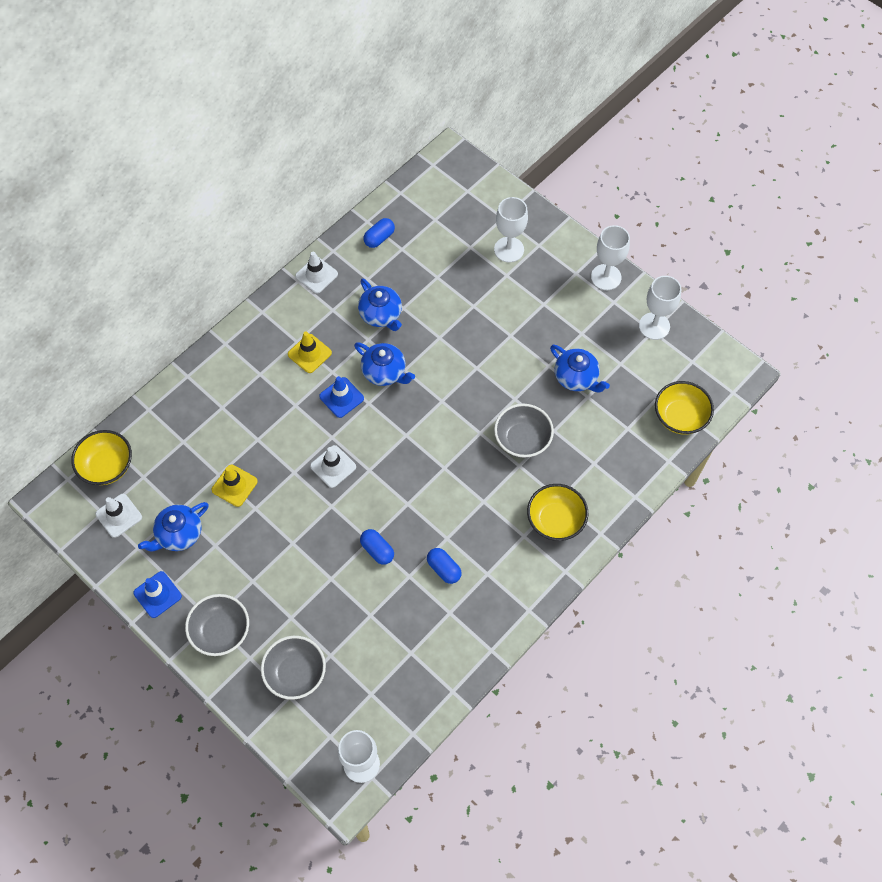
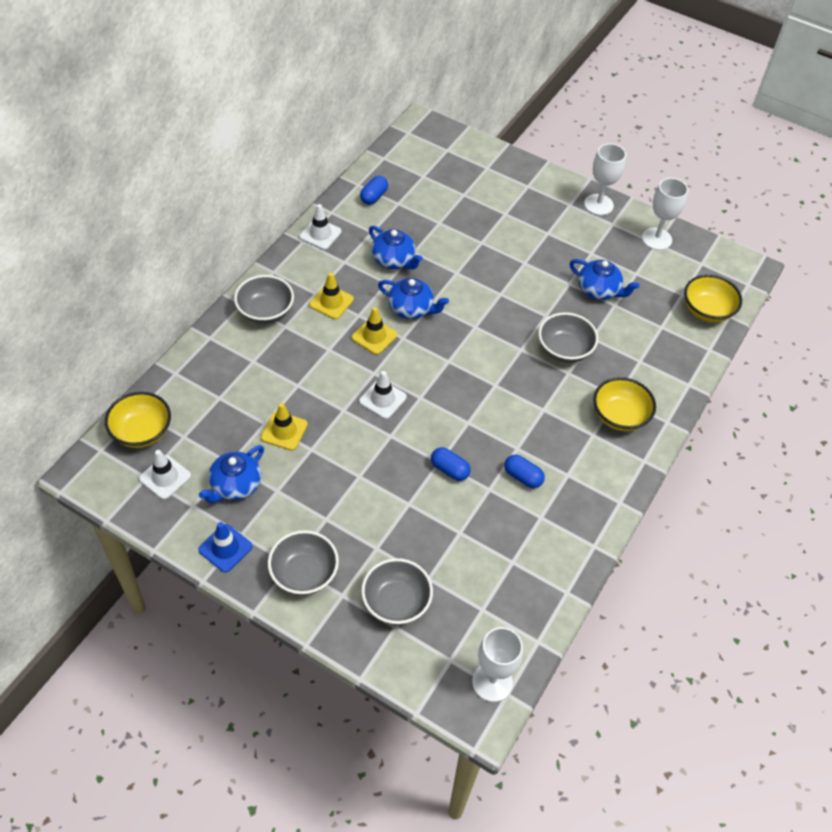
camera: 15 degrees left, 10 degrees down
(245, 355) = (265, 312): none -> grey bowl
(341, 397) = (374, 336): blue traffic cone -> yellow traffic cone
(509, 249) = (501, 192): white goblet -> none

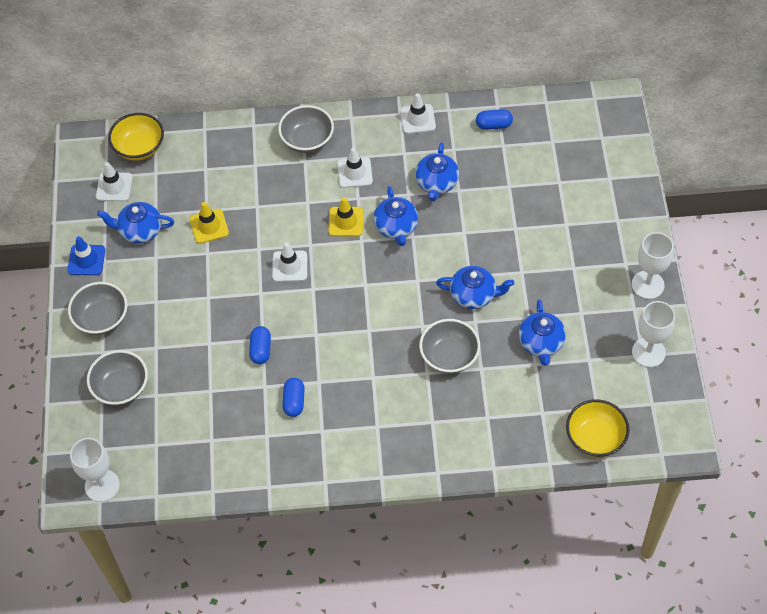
camera: 60 degrees right, 5 degrees up
(331, 302) = (355, 173): yellow traffic cone -> white traffic cone
(520, 301) = (474, 295): none -> blue teapot
(619, 416) = (413, 435): yellow bowl -> none

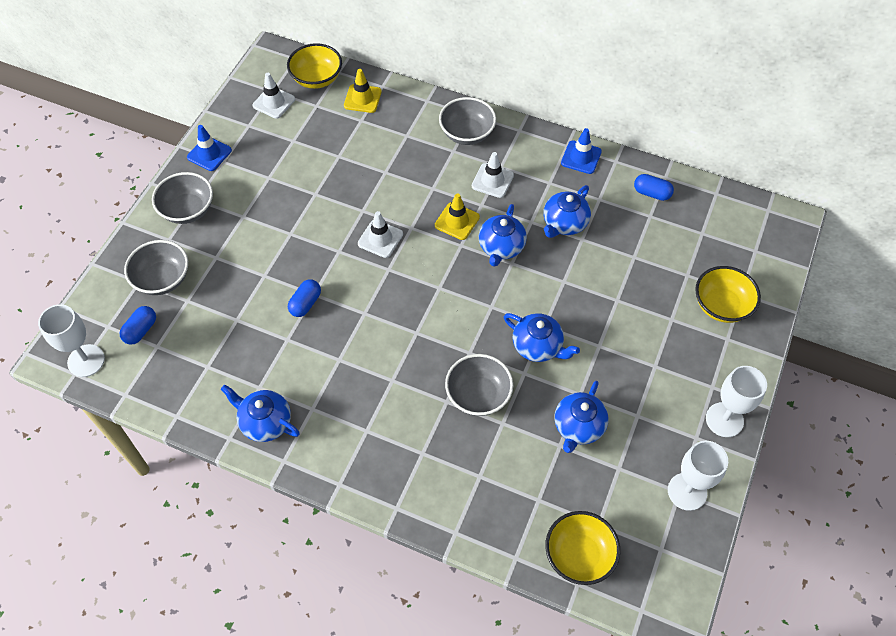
camera: 25 degrees right, 0 degrees up
(140, 230) = (270, 148): blue teapot -> blue teapot (265, 422)
(209, 226) = (332, 171): yellow traffic cone -> yellow traffic cone (362, 99)
(294, 401) = (304, 367): blue capsule -> blue capsule (141, 330)
(418, 119) = (581, 157): white traffic cone -> blue traffic cone
(599, 195) = (721, 305): none -> yellow bowl

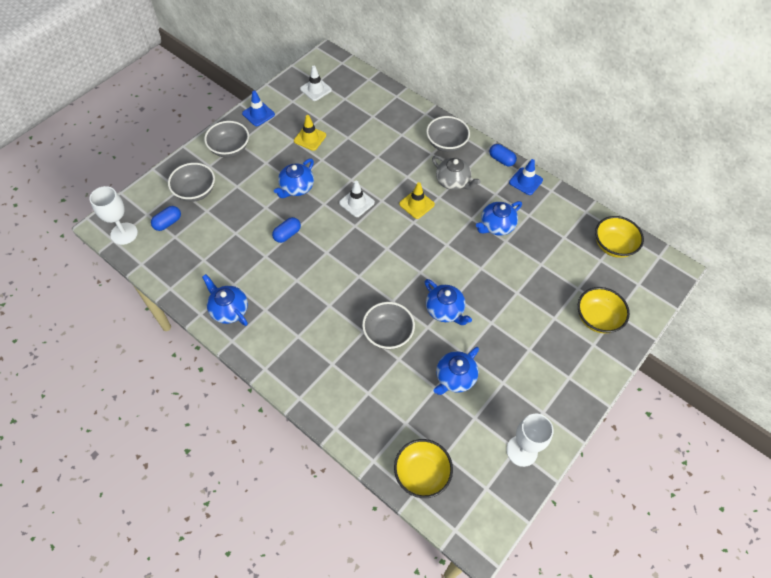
camera: 15 degrees right, 0 degrees up
(317, 78) = (352, 80): yellow bowl -> yellow bowl (613, 245)
(362, 99) = (379, 101): yellow traffic cone -> yellow traffic cone (310, 138)
(492, 180) = (453, 182): white traffic cone -> grey teapot
(501, 247) = (442, 231): blue teapot -> blue teapot (296, 188)
(651, 193) = (571, 221): blue capsule -> blue capsule (501, 160)
(724, 419) = (570, 405): white goblet -> none

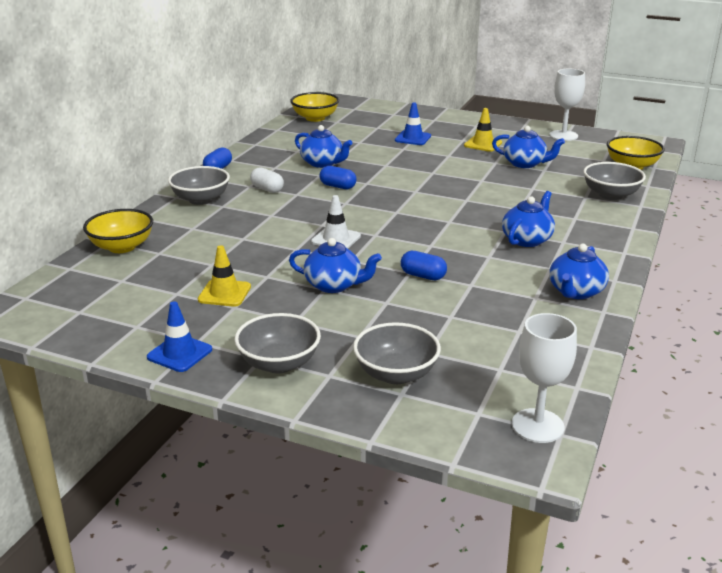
camera: 105 degrees left, 30 degrees down
(168, 223) = (479, 384): blue capsule -> blue capsule (338, 186)
(315, 89) = (102, 309): white traffic cone -> none
(388, 333) = (509, 196): grey bowl -> grey bowl (610, 195)
(416, 204) = (316, 204): yellow traffic cone -> yellow traffic cone (483, 144)
(445, 310) = (453, 175): blue teapot -> blue teapot (527, 239)
(453, 182) = (267, 189): grey teapot -> white capsule
(525, 181) = (247, 155): blue traffic cone -> blue traffic cone (413, 138)
(597, 318) = (405, 120): yellow bowl -> yellow bowl (122, 247)

